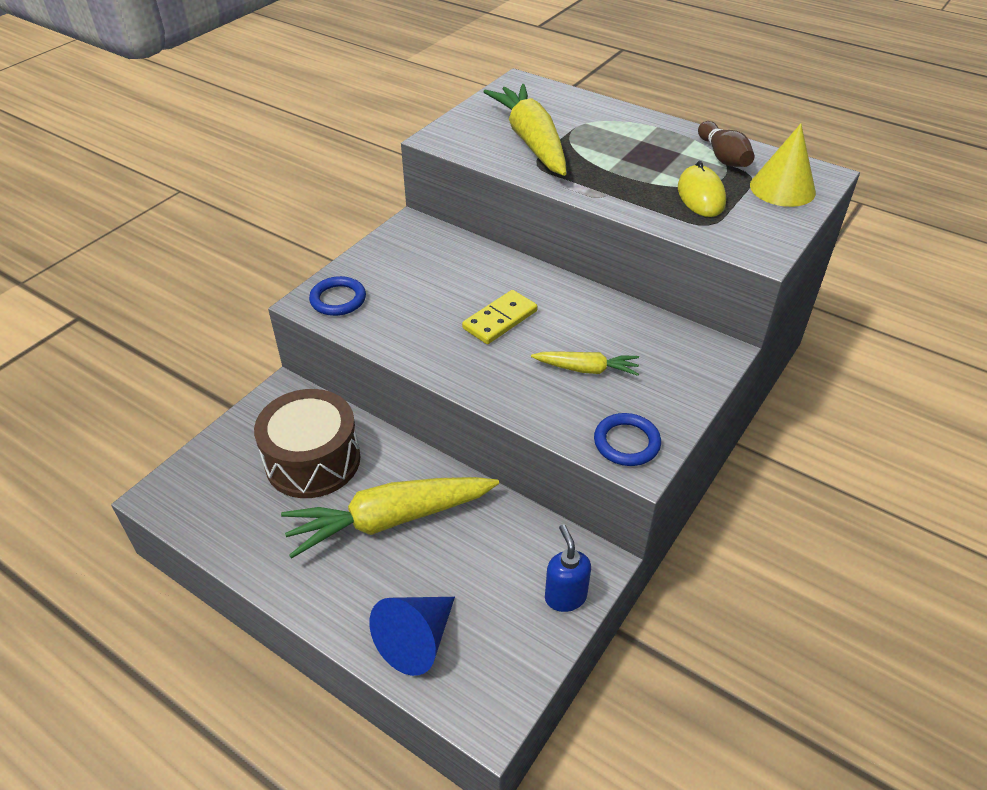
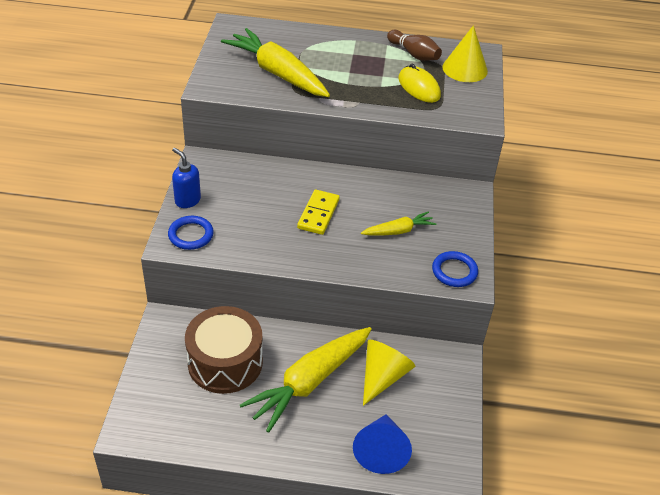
camera: 30 degrees left, 0 degrees up
(482, 548) = (383, 376): none -> yellow cone
(565, 597) = (452, 386): blue soap dispenser -> blue soap dispenser (187, 200)

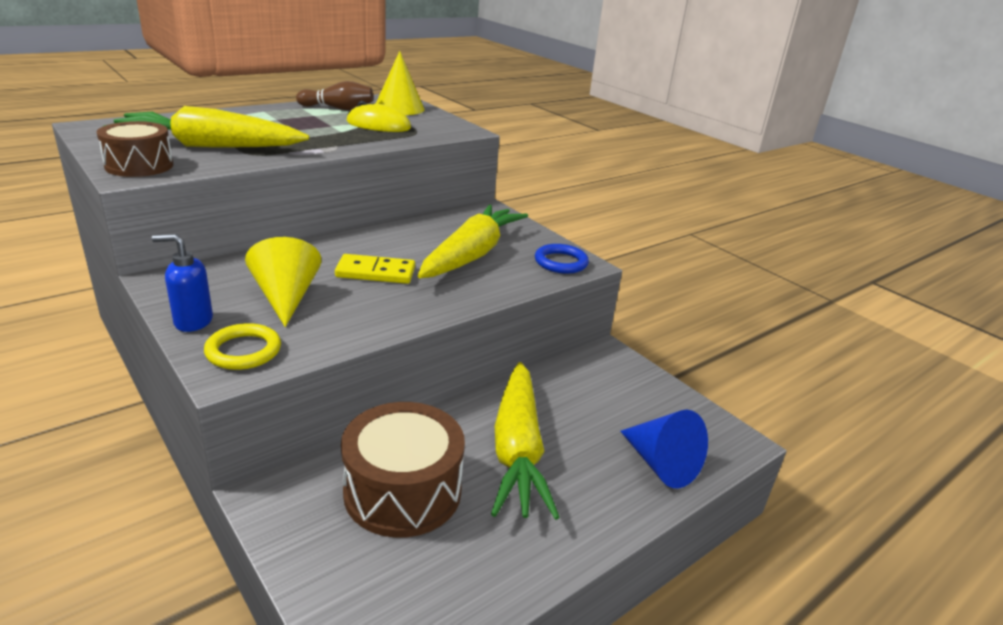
camera: 45 degrees left, 15 degrees down
(191, 235) = (243, 351): blue ring -> yellow ring
(221, 80) = (139, 166): none -> brown drum
(318, 214) = (375, 272): yellow domino -> yellow domino turned 60 degrees counterclockwise
(383, 376) = (574, 402): yellow cone -> yellow cone (286, 297)
(398, 231) = (471, 255): yellow carrot -> yellow carrot, size x1.95

